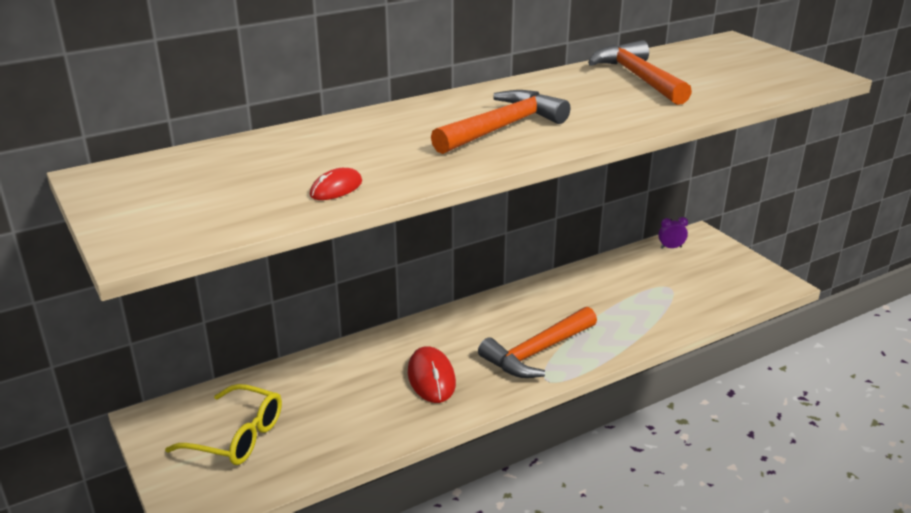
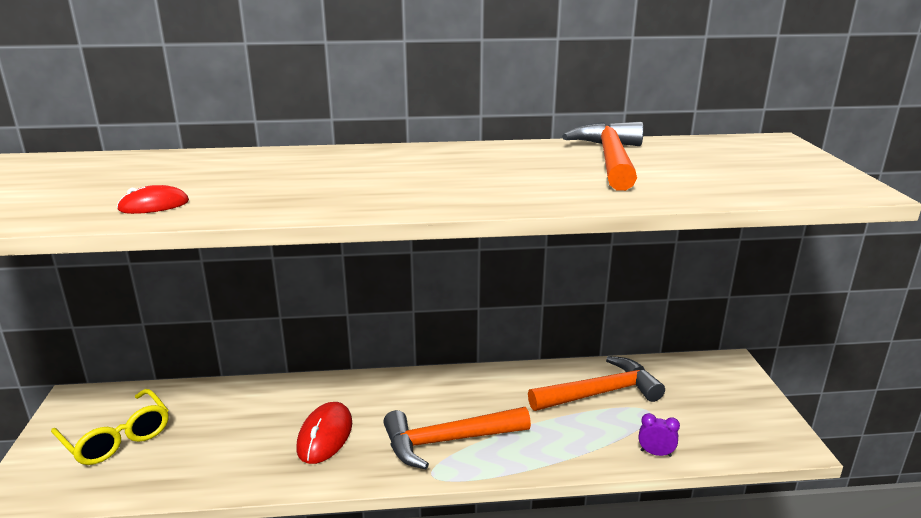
camera: 25 degrees right, 5 degrees down
(502, 128) = (394, 181): orange hammer -> orange hammer (600, 393)
(671, 247) = (685, 369): purple clock -> purple clock (655, 453)

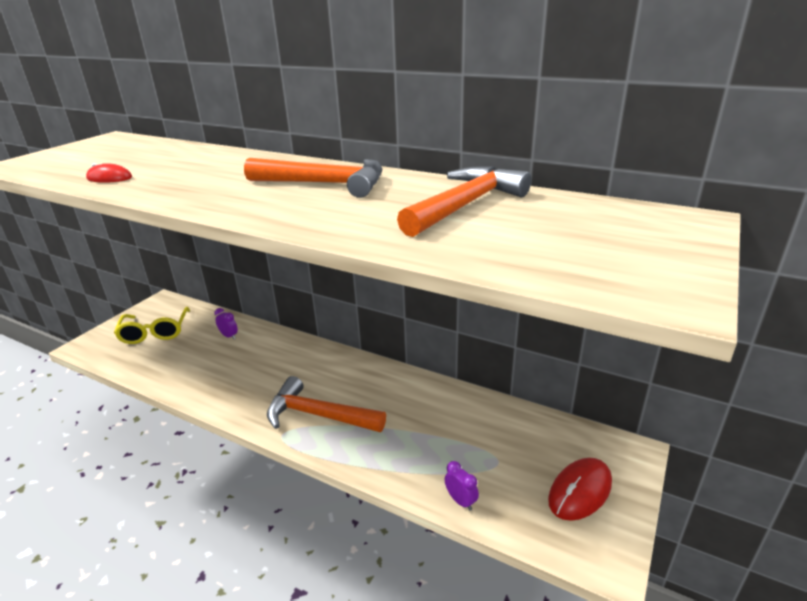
camera: 35 degrees right, 5 degrees up
(237, 405) = (229, 336): none -> purple clock
(325, 436) = (252, 377): red mouse -> red mouse (580, 491)
(600, 393) = (472, 427): orange hammer -> orange hammer (325, 184)

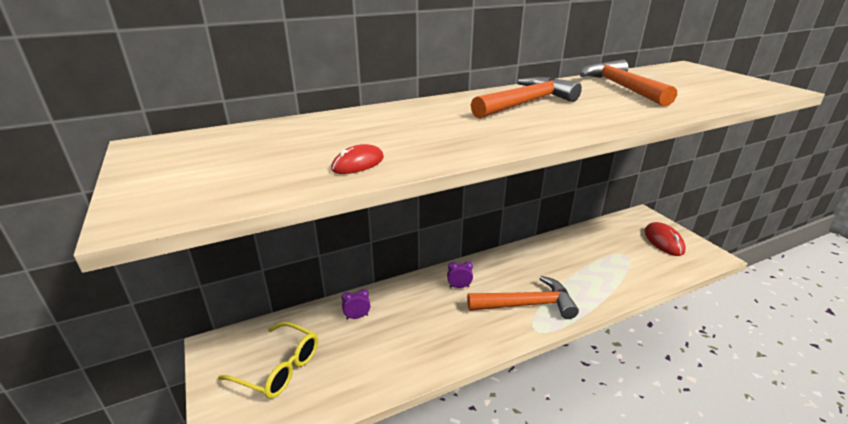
camera: 55 degrees left, 0 degrees up
(318, 415) = (526, 304): orange hammer -> orange hammer turned 150 degrees counterclockwise
(460, 501) = (651, 280): purple clock -> purple clock (459, 286)

